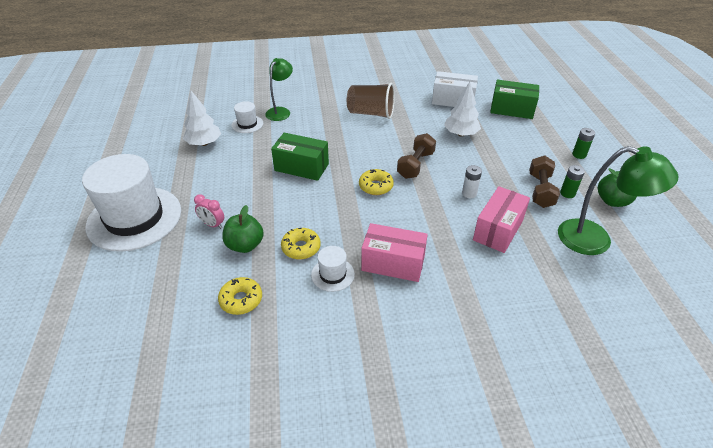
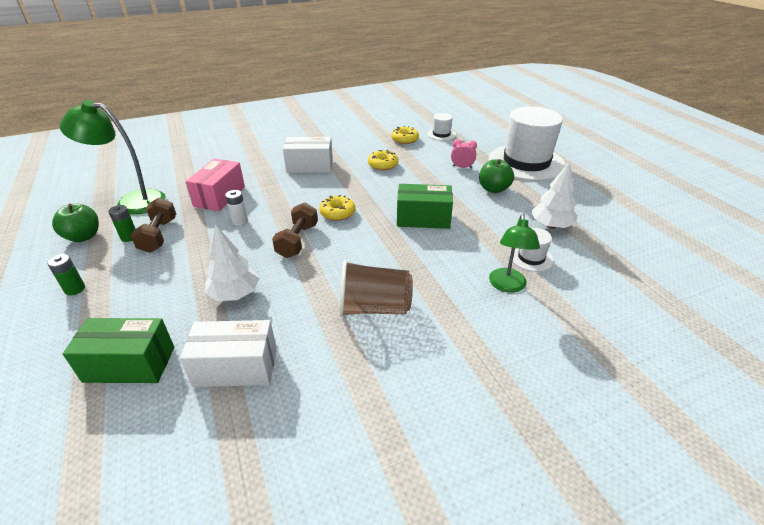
camera: 165 degrees right, 5 degrees down
(245, 245) = (425, 160): green apple -> green apple (493, 189)
(332, 274) = (352, 156): white hat -> white hat (441, 134)
(393, 263) = (310, 166): pink box -> white box

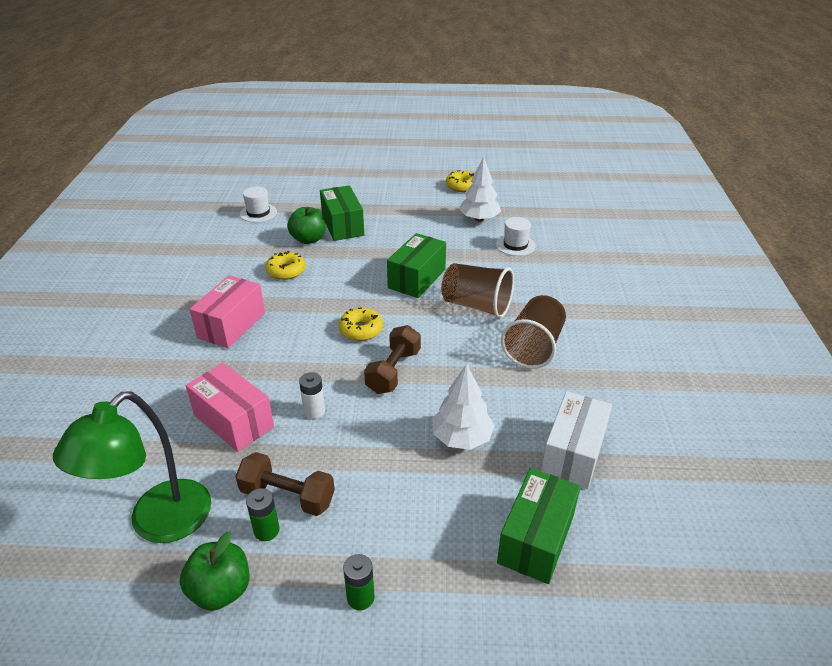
camera: 65 degrees left, 0 degrees up
(297, 240) = (393, 371): brown dumbbell -> brown dumbbell turned 75 degrees clockwise
(310, 166) = (231, 325): white box -> pink box
(404, 139) = (242, 239): yellow donut -> yellow donut (461, 186)
(411, 259) = (476, 306): none -> brown cup
(462, 167) = (342, 225): pink clock -> green box
(493, 189) = (399, 223): green apple -> green apple (308, 239)
(507, 286) = (544, 269): green lamp -> none
(526, 162) = (369, 190): white hat -> none

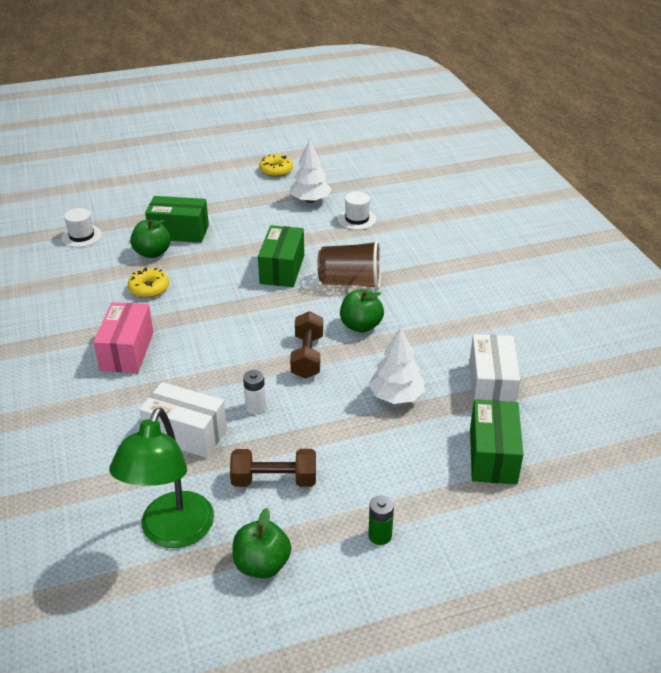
camera: 20 degrees left, 0 degrees up
(233, 421) = (186, 434): pink box -> white box
(266, 530) = (272, 511): green battery -> none
(342, 225) = (179, 232): green box -> green box turned 45 degrees counterclockwise
(361, 330) = (256, 327): yellow donut -> none
(464, 352) = (361, 326): none -> green apple
(533, 347) = (418, 308): brown cup -> none

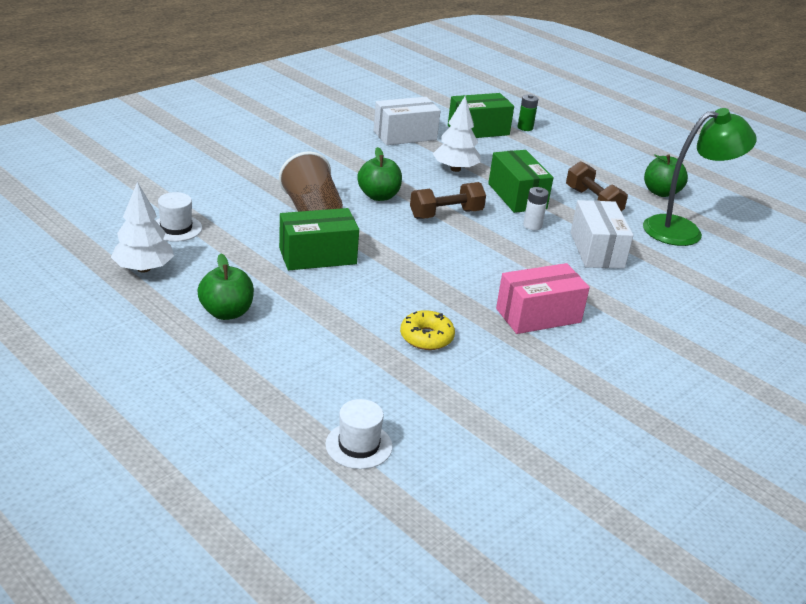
camera: 120 degrees left, 5 degrees down
(152, 253) = (352, 360): green apple -> green apple (226, 312)
(179, 232) = (288, 354): green box -> green box (517, 196)
(276, 170) = (62, 315): yellow donut -> none
(380, 535) = (589, 158): green battery -> green battery (525, 128)

